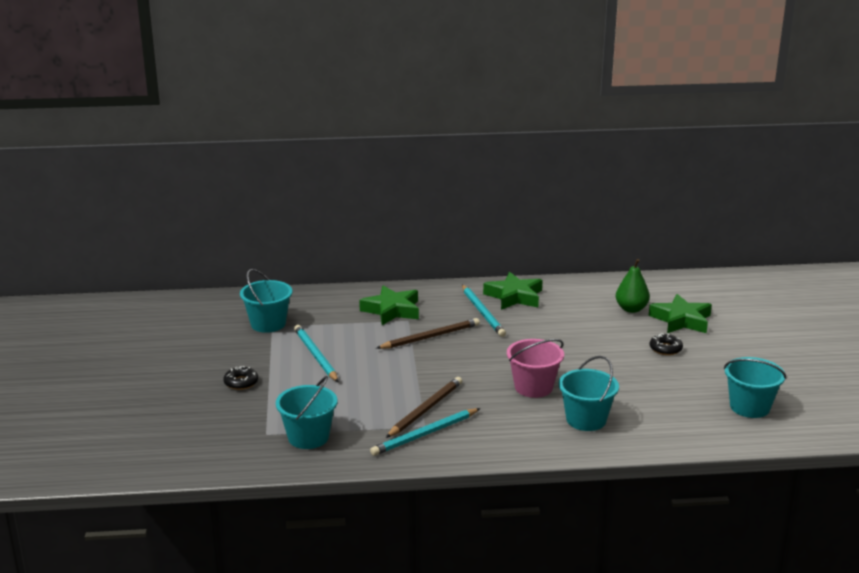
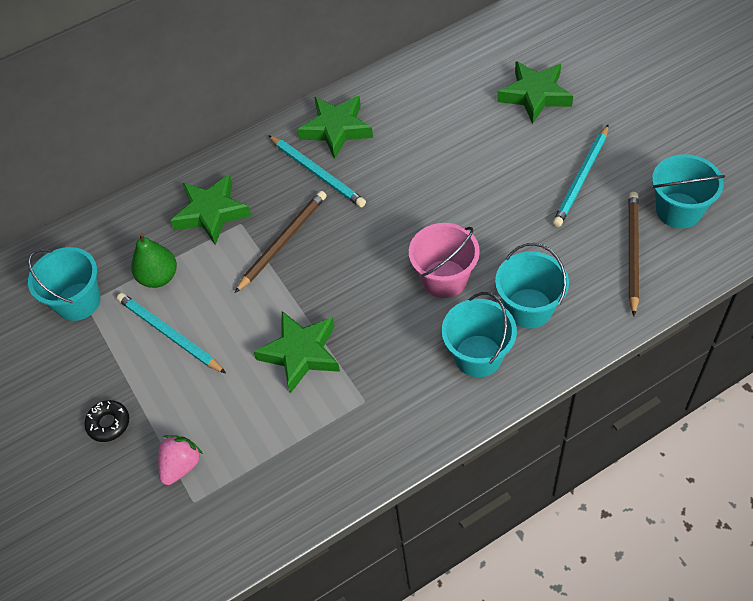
camera: 20 degrees left, 30 degrees up
(272, 416) = (181, 465): none -> pink strawberry
(308, 437) = (245, 483): turquoise bucket -> turquoise bucket (478, 356)
(398, 391) = (301, 353): none -> green star
(425, 409) = (349, 371): brown pencil -> brown pencil (632, 252)
(425, 434) = (373, 415): turquoise pencil -> turquoise pencil (581, 178)
(631, 309) = (473, 98): green pear -> green pear (159, 277)
(665, 349) = (545, 151): black donut -> none

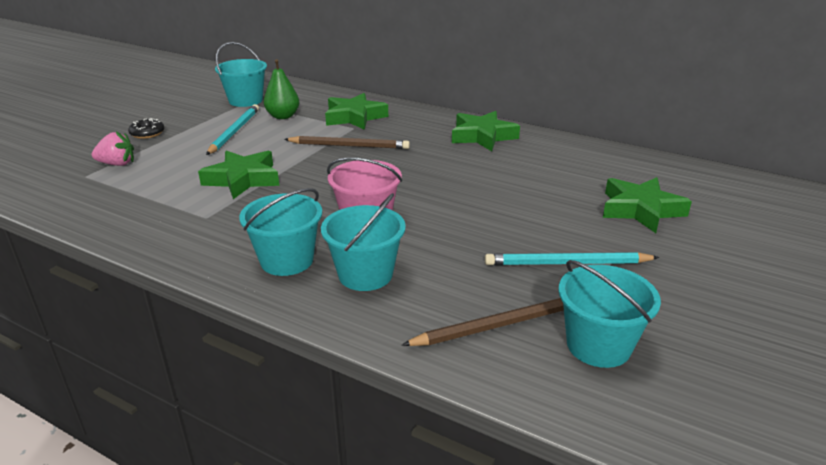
camera: 55 degrees right, 25 degrees down
(317, 173) = (430, 141): turquoise pencil -> none

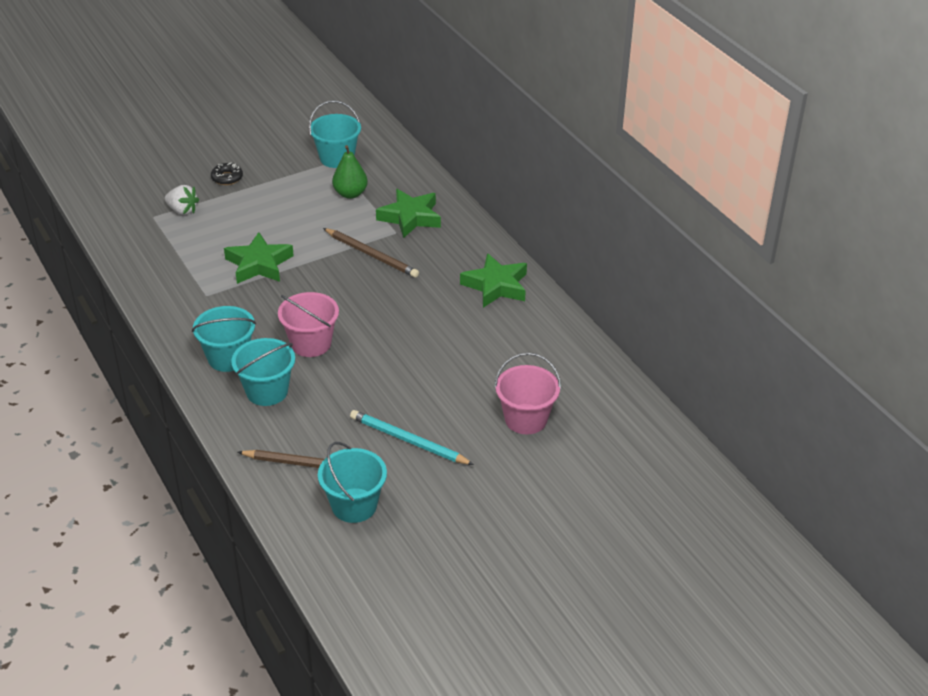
camera: 30 degrees right, 10 degrees up
(117, 164) = (182, 210): pink strawberry -> white strawberry
(234, 131) = (295, 201): turquoise pencil -> none
(640, 210) = (526, 419): green star -> pink bucket

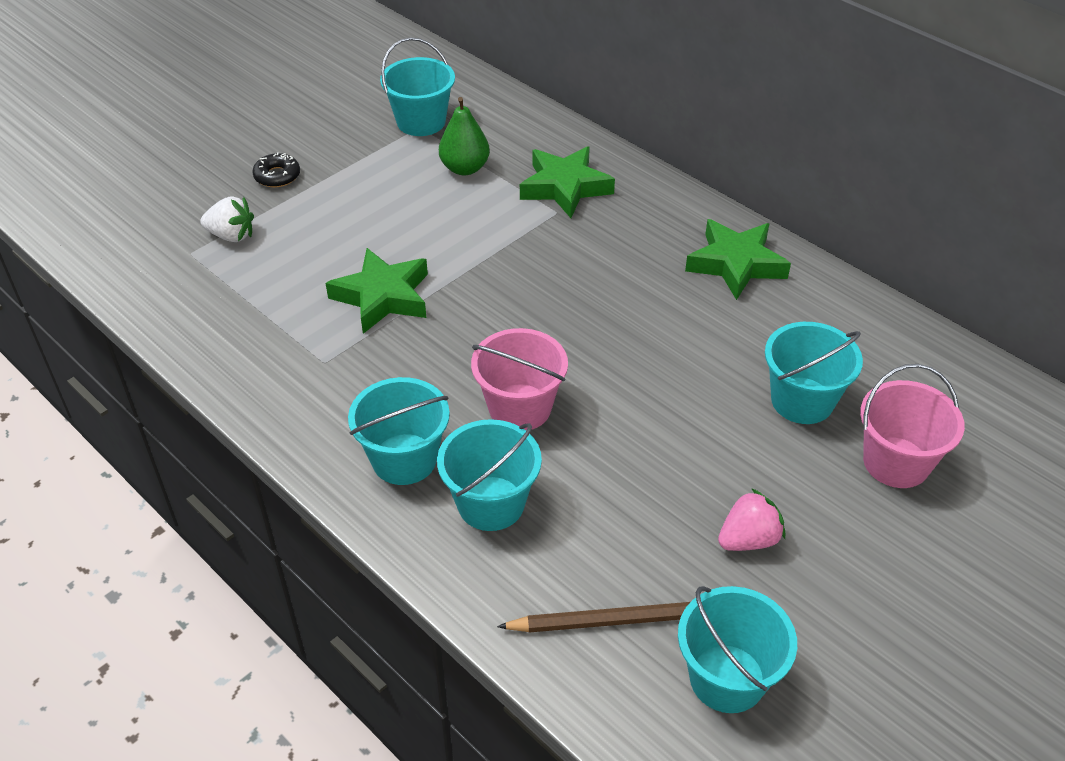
camera: 15 degrees left, 5 degrees up
(371, 255) = (539, 251): brown pencil -> none
(408, 441) = (748, 539): turquoise pencil -> pink strawberry
(488, 373) = (802, 400): none -> turquoise bucket

